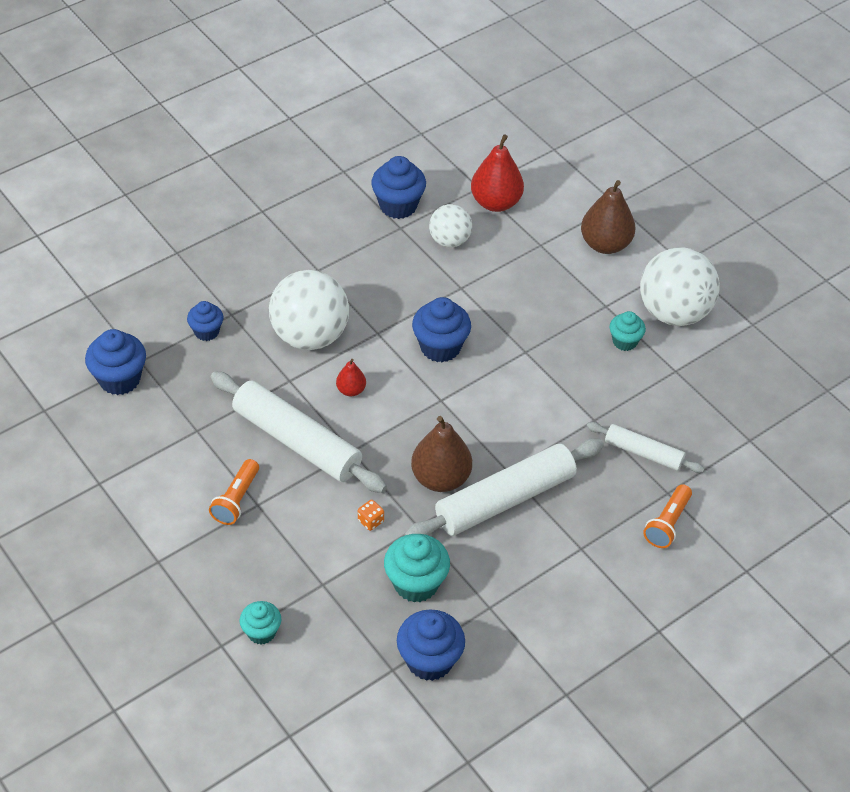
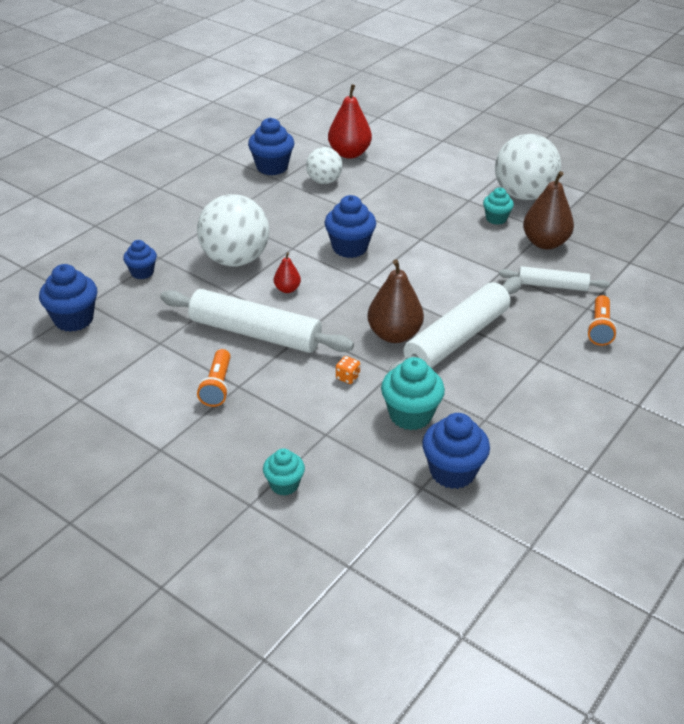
camera: 15 degrees left, 10 degrees down
(605, 244) = (447, 164): brown pear -> brown pear (545, 243)

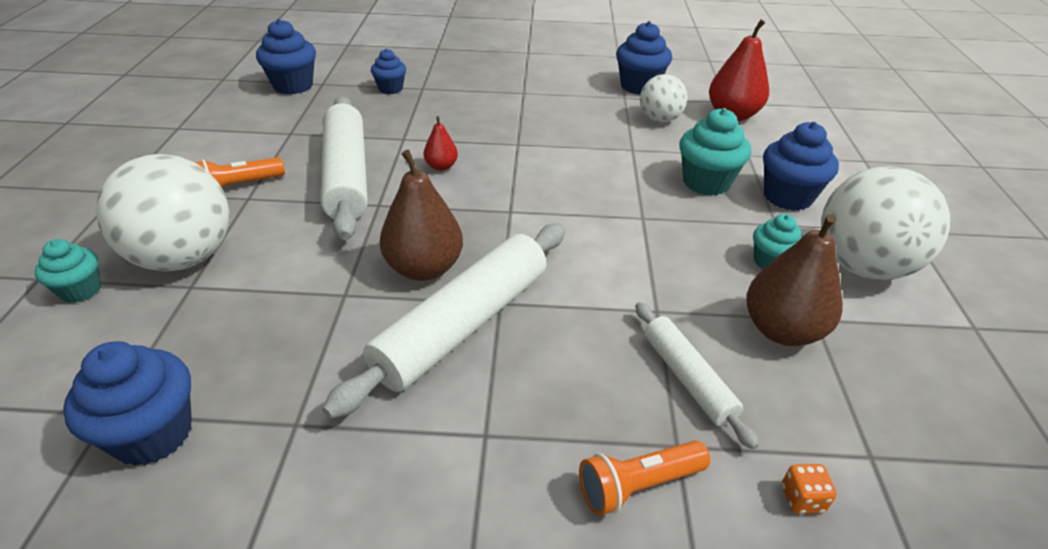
camera: 55 degrees right, 0 degrees up
(235, 259) = (460, 122): white ball -> white ball (184, 257)
(347, 377) = (311, 263): orange dice -> orange dice (802, 499)
(349, 248) = (560, 176): blue cupcake -> blue cupcake (787, 197)
(410, 415) = (264, 343): turquoise cupcake -> turquoise cupcake (706, 182)
(456, 338) = (462, 325): white rolling pin -> white rolling pin turned 60 degrees counterclockwise

